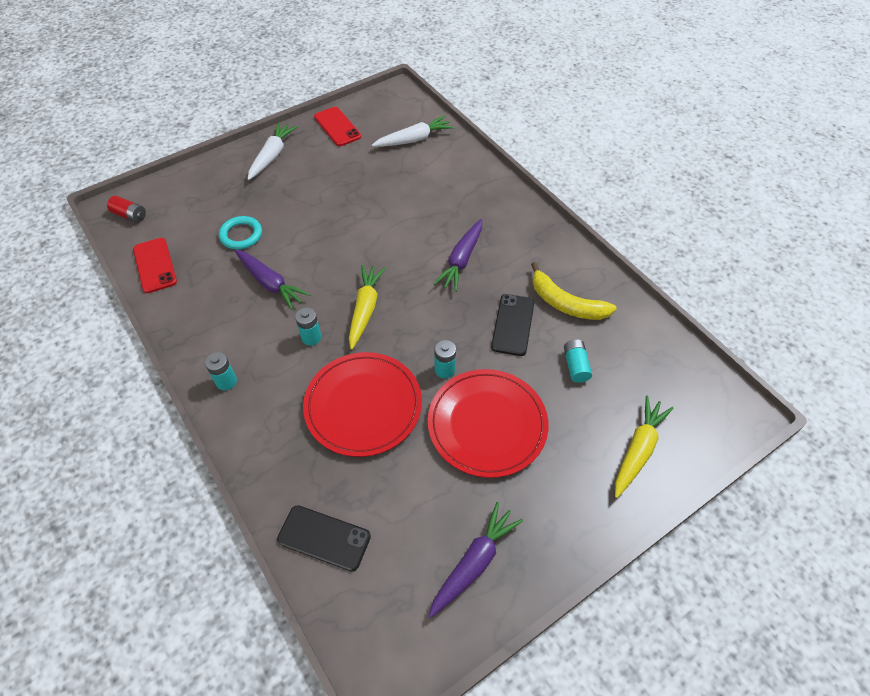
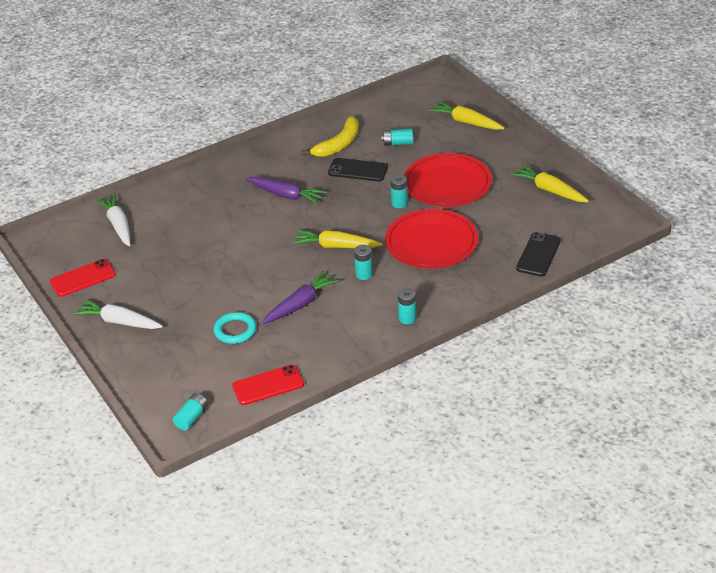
camera: 85 degrees left, 15 degrees down
(130, 215) = (191, 417): red battery -> turquoise battery
(474, 562) = (549, 190): purple carrot -> yellow carrot

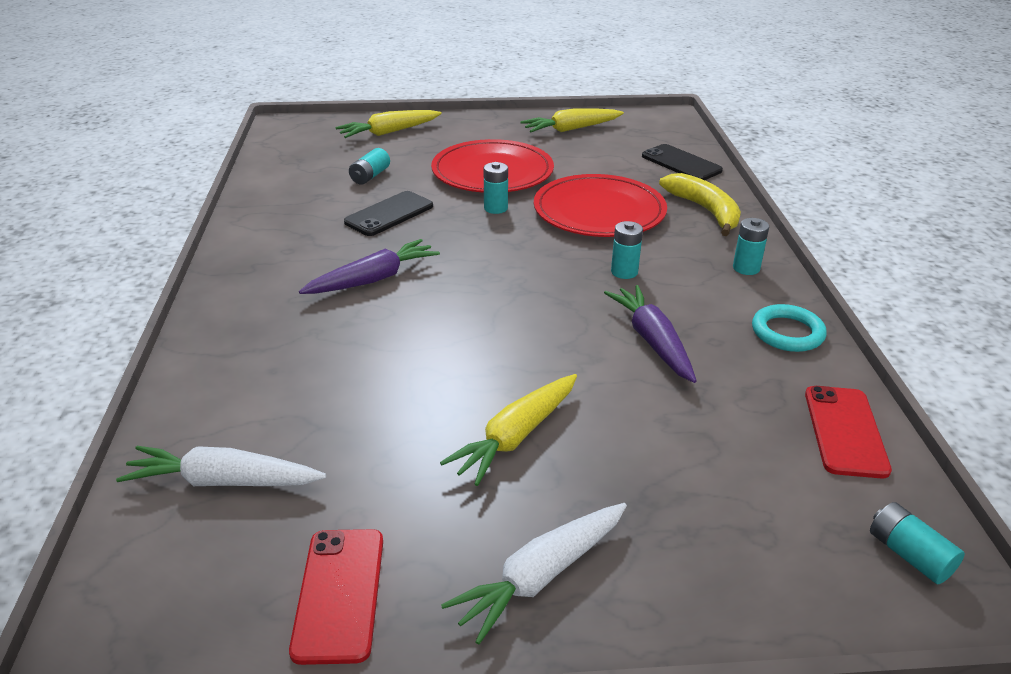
camera: 65 degrees left, 5 degrees down
(235, 330) = (675, 425): turquoise ring -> turquoise ring (787, 332)
(336, 246) = (539, 275): yellow carrot -> yellow carrot (516, 437)
(338, 144) = (314, 211): yellow banana -> yellow banana (705, 211)

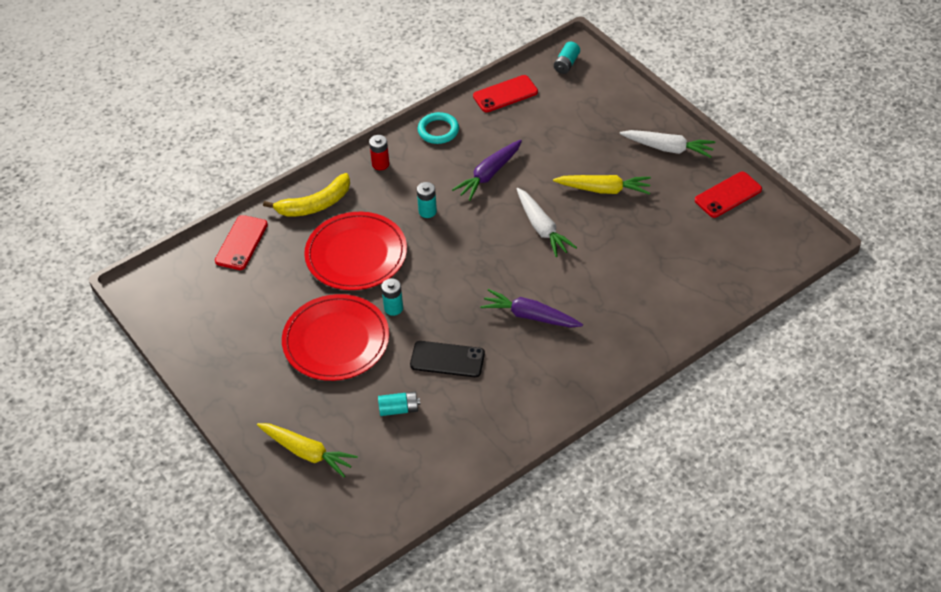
camera: 120 degrees left, 15 degrees up
(223, 481) = (718, 265): white carrot -> white carrot (542, 228)
(571, 129) = (215, 334): yellow carrot -> none
(681, 163) = (241, 243): black phone -> red phone
(705, 211) = (315, 204): yellow banana -> yellow banana turned 150 degrees counterclockwise
(746, 268) = (380, 164): turquoise battery -> red battery

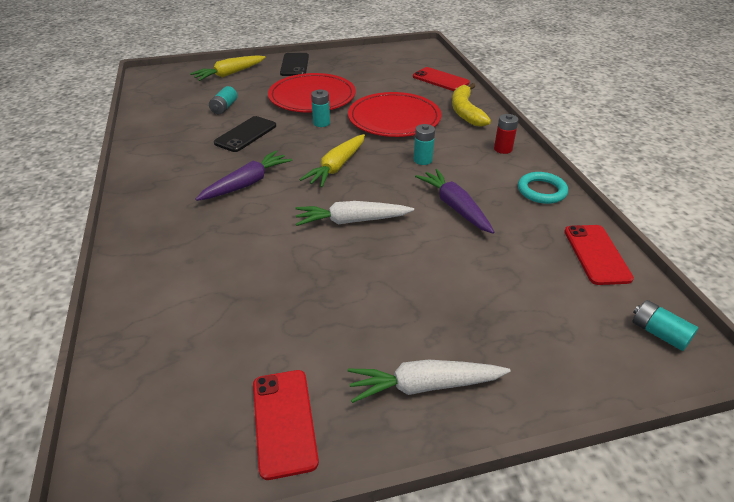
camera: 110 degrees right, 10 degrees down
(251, 396) = (294, 65): none -> black phone
(604, 189) = (380, 287): yellow carrot -> yellow carrot (337, 167)
(668, 148) = (424, 386): white carrot -> white carrot turned 45 degrees clockwise

